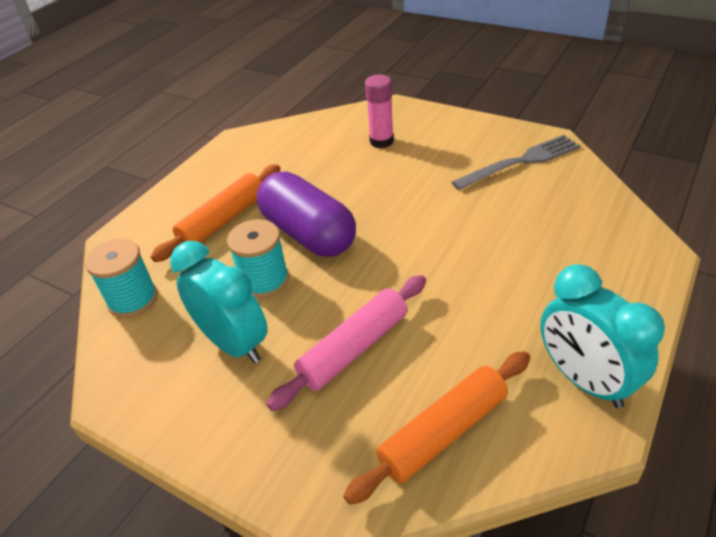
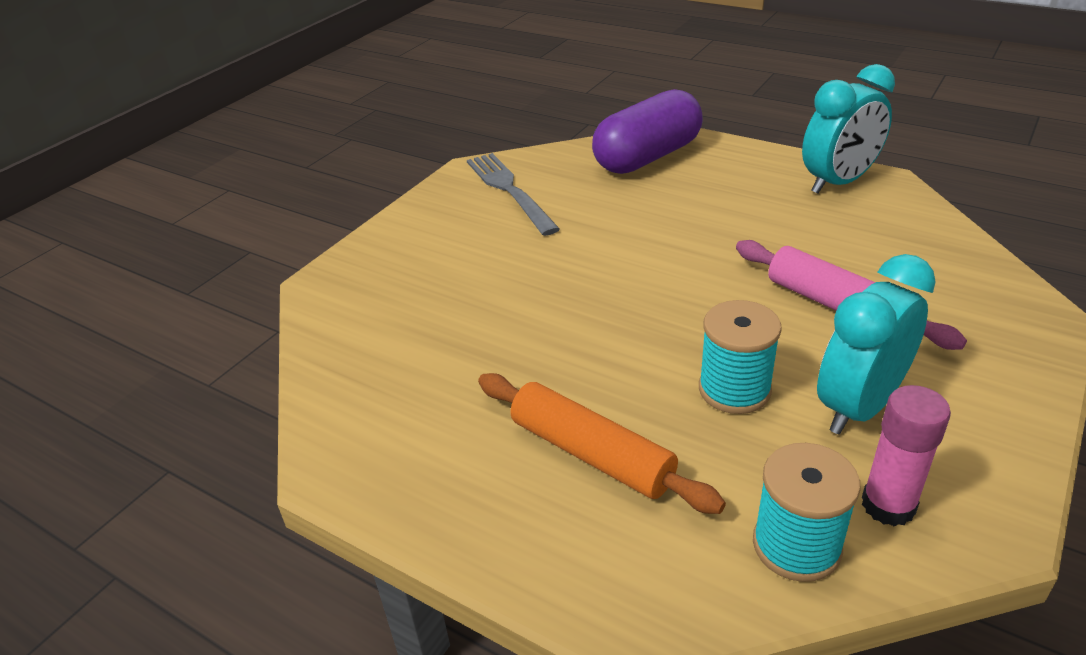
camera: 90 degrees left, 5 degrees down
(308, 233) = (633, 353): purple capsule -> purple capsule (647, 157)
(381, 141) = (419, 292): pink glue stick -> pink glue stick (888, 505)
(443, 432) = (925, 252): orange rolling pin -> none

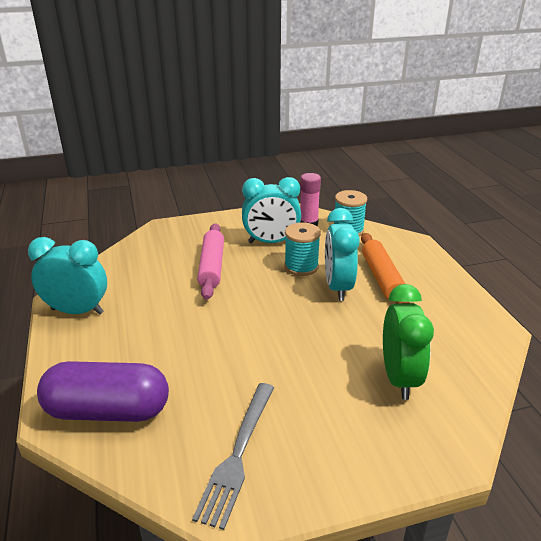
camera: 140 degrees left, 5 degrees down
(428, 316) = (399, 378): none -> green clock
(633, 388) = (337, 287): none -> turquoise clock

